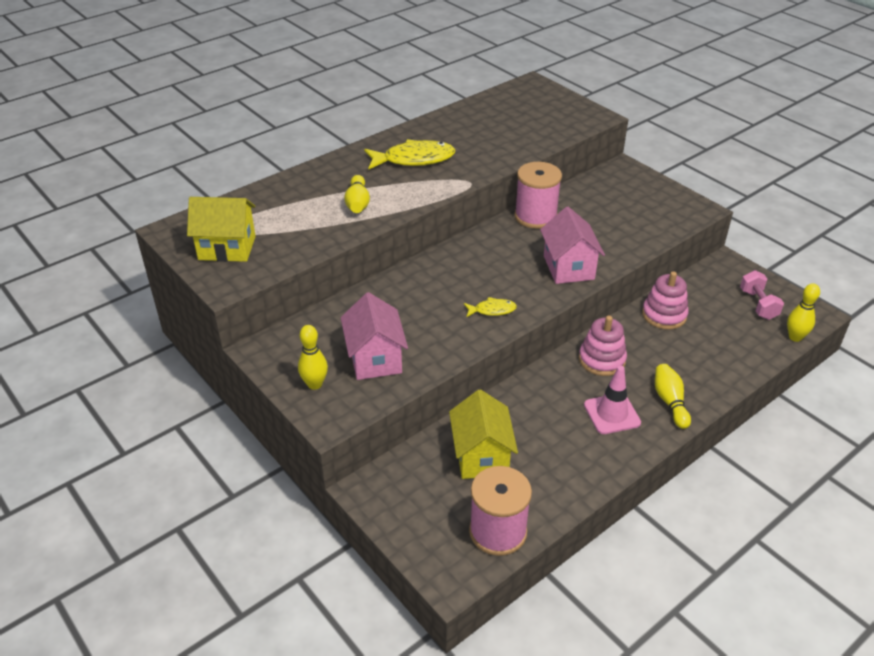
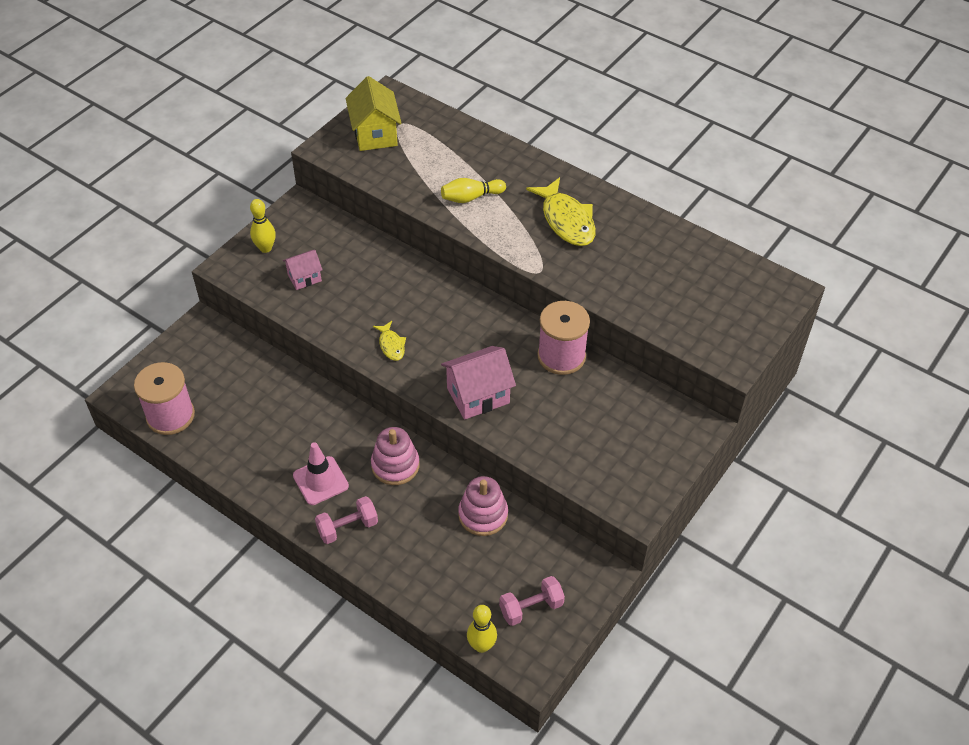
camera: 75 degrees right, 10 degrees up
(375, 359) = (304, 278): pink house -> pink house, size x0.59
(481, 456) = (250, 391): yellow house -> none
(670, 402) = (347, 527): yellow bowling pin -> pink dumbbell

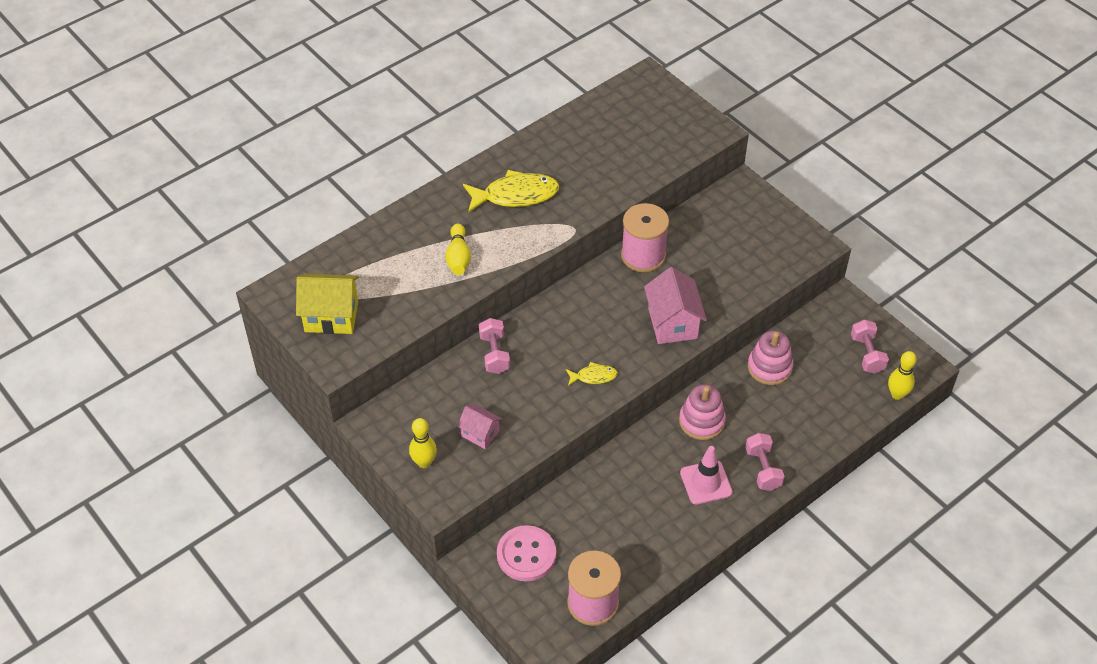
camera: 75 degrees left, 0 degrees up
(214, 358) = (526, 555): none -> pink button
(304, 278) = (480, 433): pink house -> pink house turned 45 degrees counterclockwise
(398, 269) = (494, 354): none -> pink dumbbell

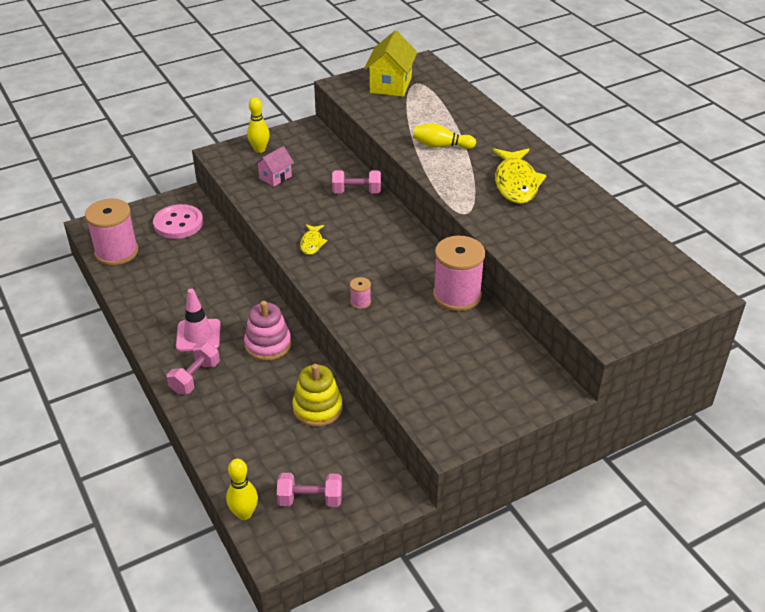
camera: 100 degrees right, 10 degrees down
(673, 323) = (360, 302): pink house -> pink spool
(763, 469) = (195, 377): pink dumbbell -> pink dumbbell turned 60 degrees counterclockwise
(769, 367) = (317, 408): pink stacking toy -> yellow stacking toy

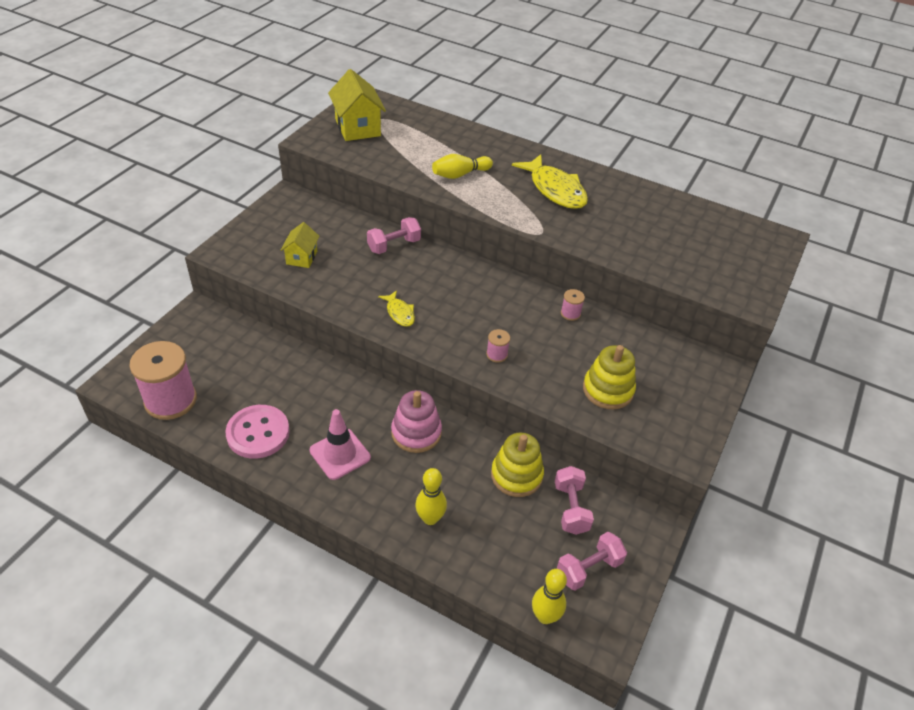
camera: 35 degrees left, 5 degrees up
(178, 223) = (213, 342): pink button -> pink button (258, 433)
(195, 377) = (376, 500): pink dumbbell -> pink dumbbell (571, 508)
(259, 149) = (259, 233): yellow bowling pin -> yellow bowling pin (430, 518)
(275, 177) = (302, 257): pink house -> yellow house
(429, 365) = (608, 390): none -> yellow stacking toy
(457, 295) = (570, 313): pink spool -> pink spool, size x0.42

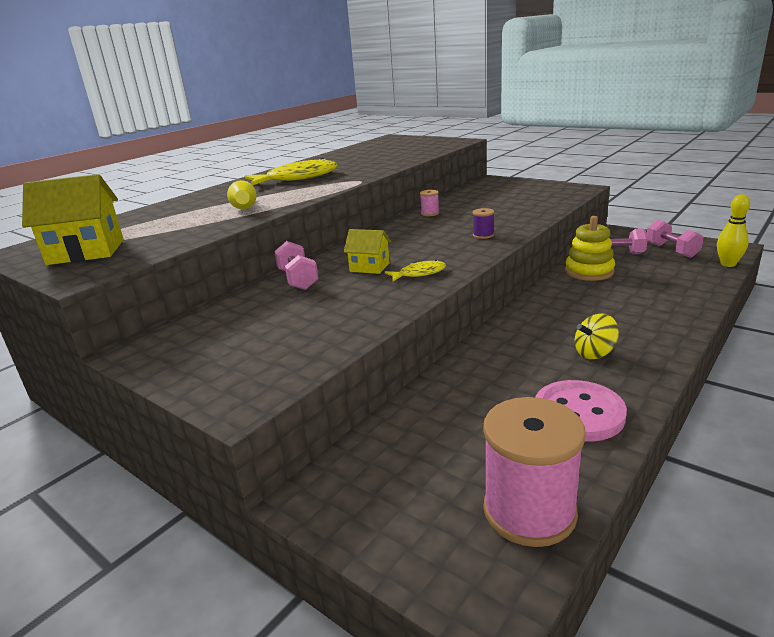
camera: 75 degrees left, 20 degrees down
(302, 257) = (292, 333): yellow house -> yellow house (369, 267)
(340, 454) = (594, 353): pink traffic cone -> yellow spinning top
(416, 433) = (550, 312): pink stacking toy -> none
(430, 518) = (658, 305): yellow bowling pin -> none
(497, 354) = (483, 235): pink spool -> purple spool
(608, 390) = (521, 204): yellow stacking toy -> none

